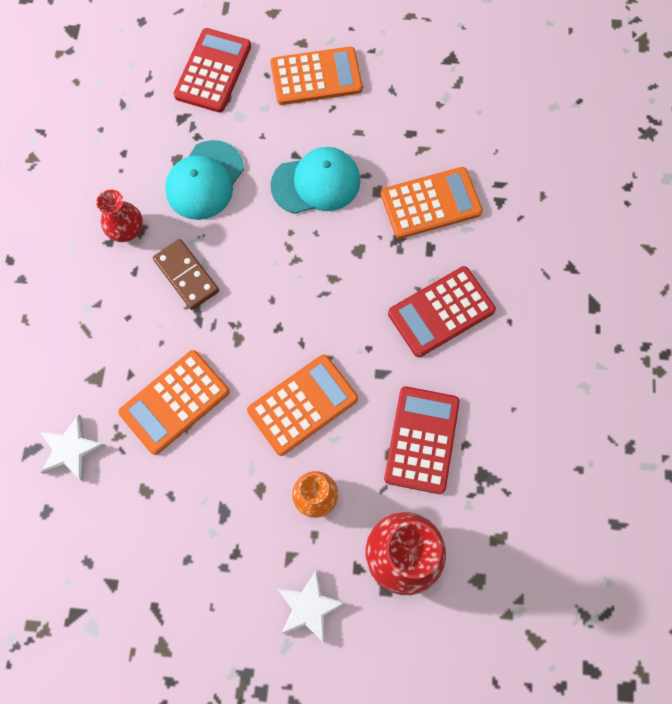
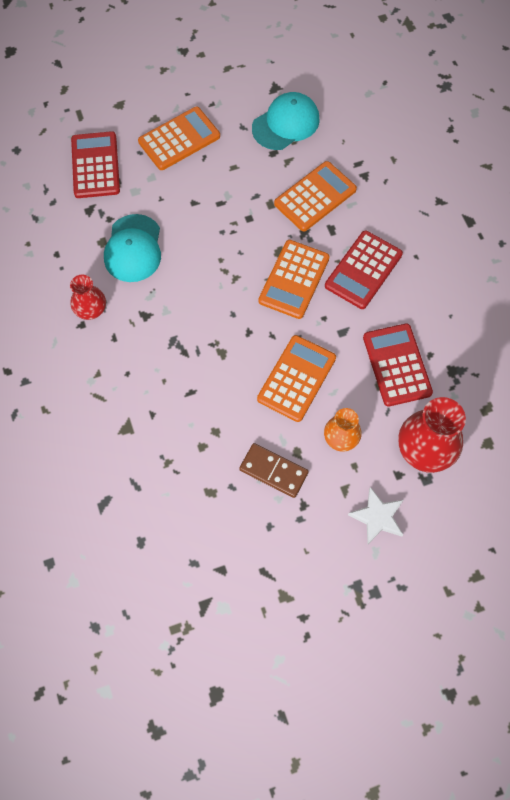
camera: 25 degrees left, 5 degrees down
(71, 450) = (136, 488): white star -> none
(174, 402) = (198, 419): orange calculator -> orange calculator (294, 279)
(186, 275) = (157, 324): brown domino -> brown domino (273, 471)
(316, 183) = (221, 216): turquoise cap -> turquoise cap (286, 123)

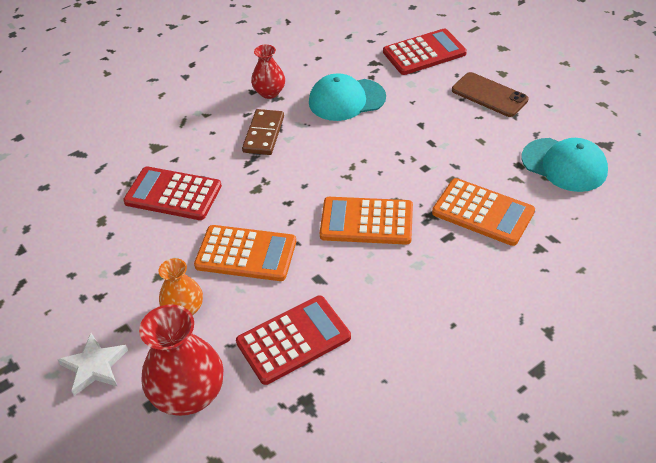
camera: 75 degrees right, 20 degrees down
(179, 139) = (489, 95): orange calculator -> brown phone
(273, 471) = (133, 262): brown domino -> brown domino (264, 134)
(363, 270) = (408, 278): red calculator -> red calculator (173, 194)

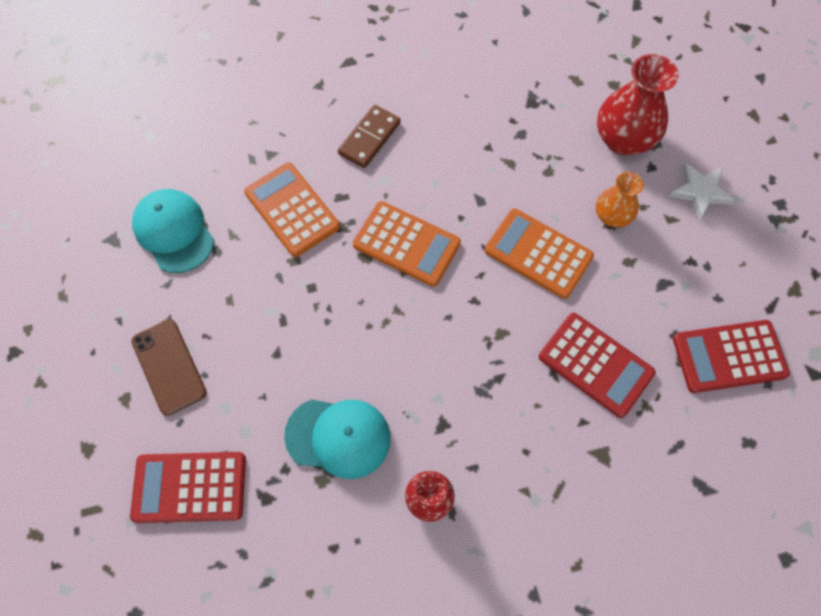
camera: 160 degrees left, 20 degrees up
(264, 134) = (464, 418): brown domino -> brown domino (369, 138)
(293, 340) = (524, 152): red calculator -> red calculator (729, 356)

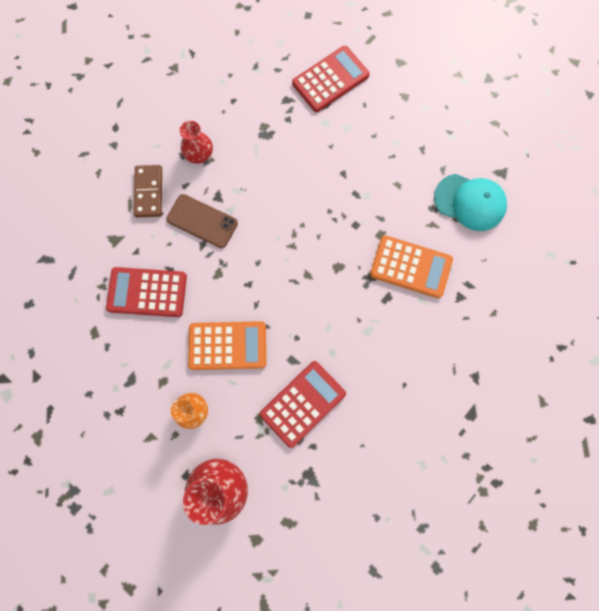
camera: 145 degrees right, 10 degrees up
(169, 366) = (397, 127): brown phone -> brown phone (202, 221)
(338, 437) = (272, 153): turquoise cap -> none
(369, 138) = (404, 357): brown domino -> brown domino (149, 192)
(406, 244) = (318, 293): orange calculator -> none
(700, 192) = (139, 477): white star -> none
(729, 356) = (64, 354): red calculator -> red calculator (303, 403)

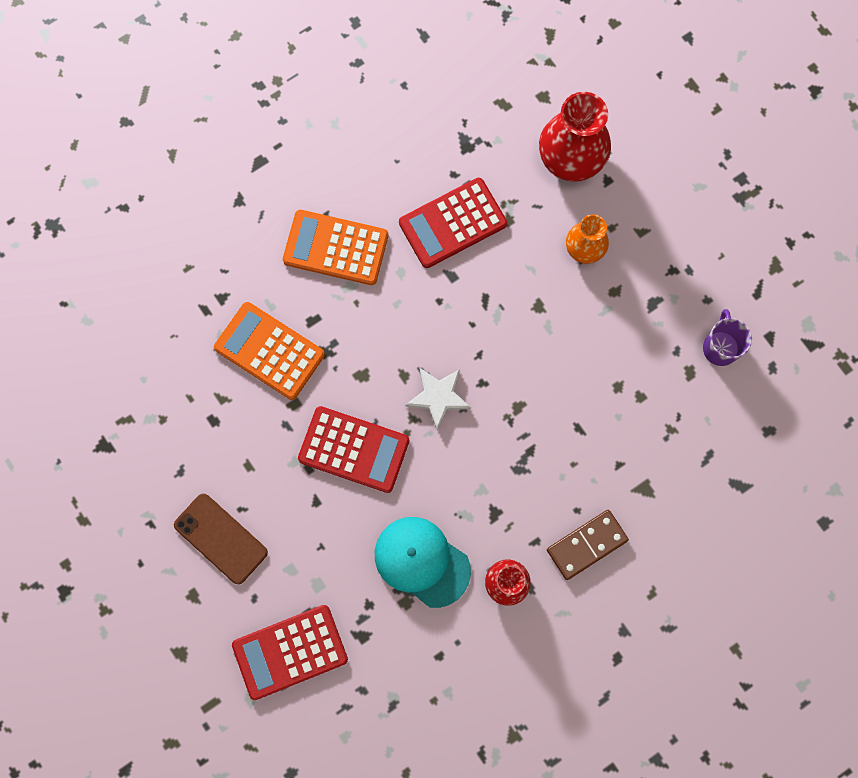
camera: 165 degrees left, 0 degrees up
(73, 358) = (720, 347): none -> purple mug
(147, 292) = (614, 406): red calculator -> red calculator (354, 449)
(149, 192) = (586, 544): brown domino -> brown domino turned 45 degrees clockwise
(202, 221) = (523, 483): brown phone -> brown phone (221, 538)
(227, 346) = (526, 313): orange calculator -> orange calculator (336, 248)
(278, 265) = (438, 397): none -> white star
(470, 202) = (162, 416): turquoise cap -> turquoise cap (422, 561)

